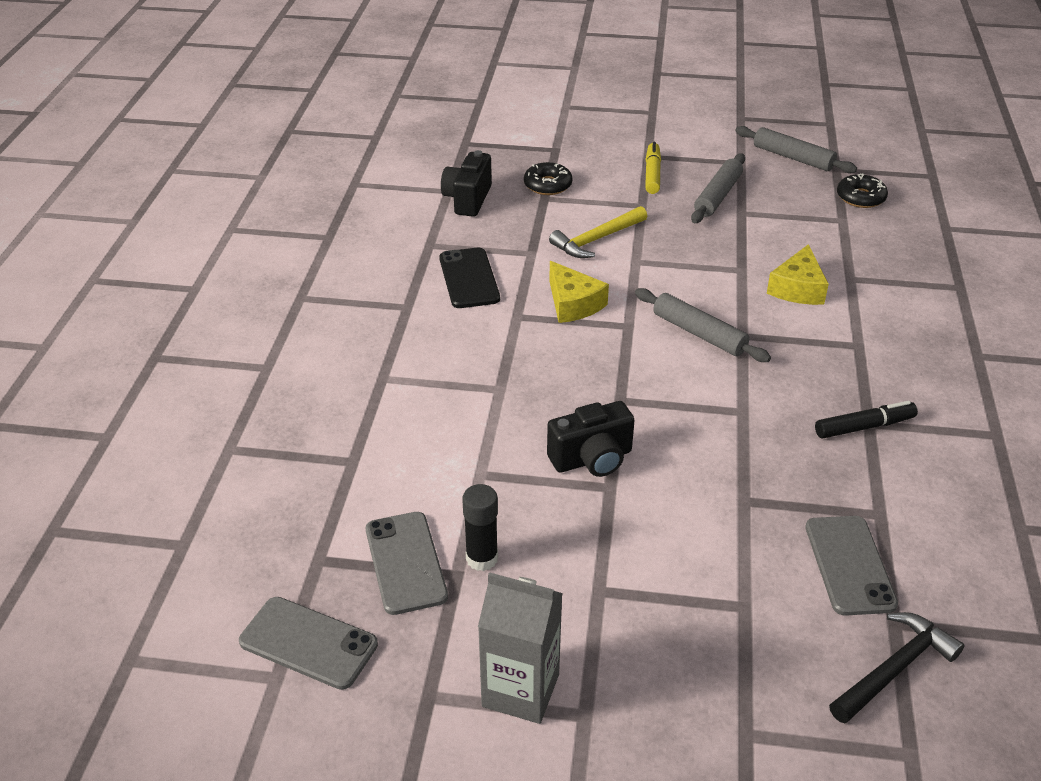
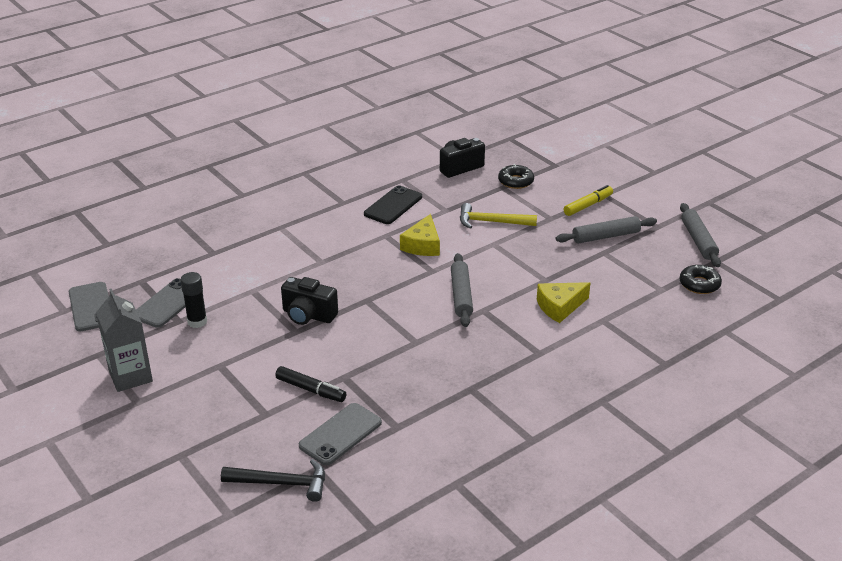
camera: 45 degrees right, 5 degrees down
(864, 427) = (464, 388): black marker -> black marker (311, 390)

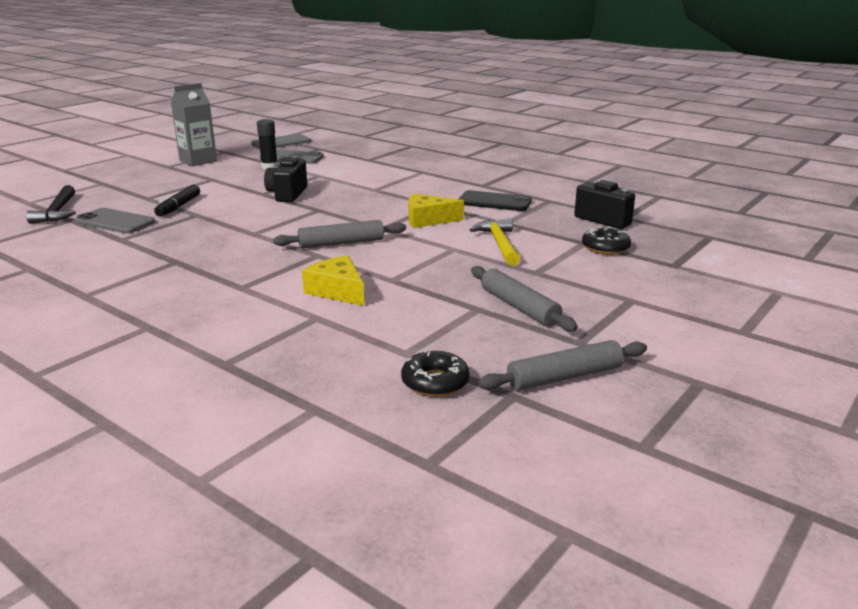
camera: 75 degrees right, 10 degrees down
(588, 205) = (590, 291): yellow marker -> none

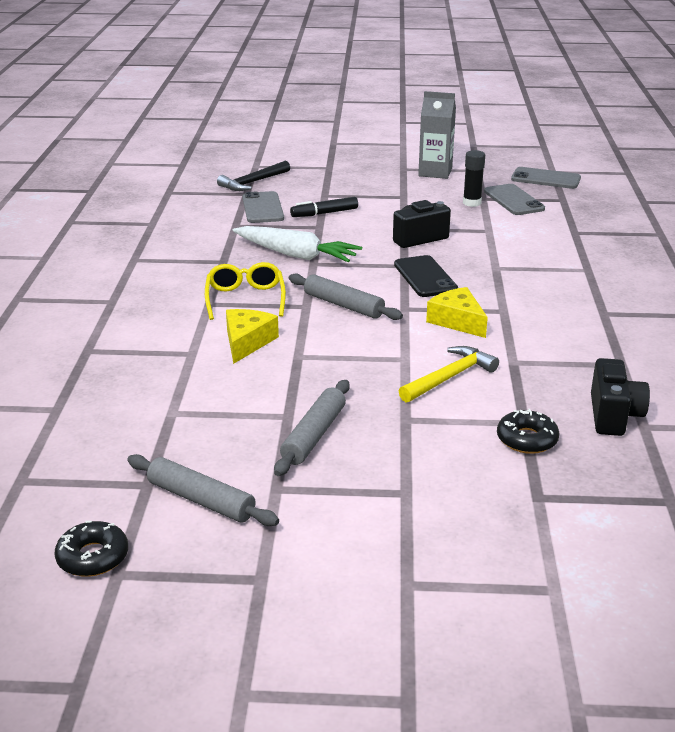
camera: 55 degrees right, 5 degrees up
(226, 234) = (296, 255): none -> white carrot
(262, 271) = (245, 299): none -> yellow glasses
(435, 382) = (136, 442): black donut -> black donut (93, 557)
(494, 202) = (562, 336): black phone -> black phone (425, 277)

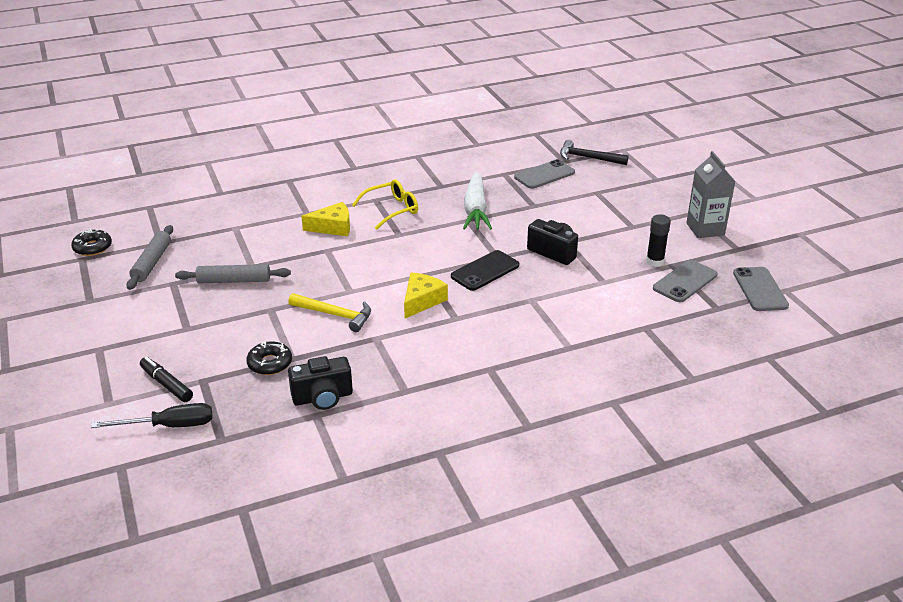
camera: 65 degrees right, 5 degrees up
(324, 213) = (560, 201): black marker -> black marker (166, 384)
(343, 305) = (411, 248): grey rolling pin -> none
(628, 539) = (169, 426): none -> black screwdriver

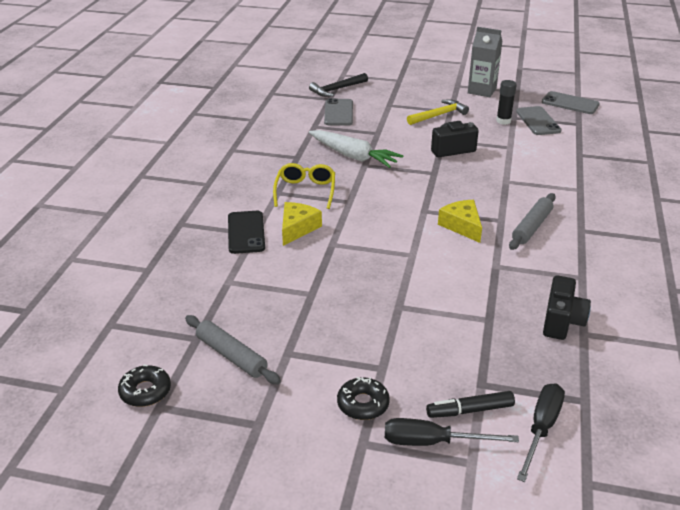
camera: 55 degrees left, 0 degrees up
(119, 378) = (433, 442): none -> black screwdriver
(234, 280) = (326, 312): grey rolling pin -> grey rolling pin (531, 227)
(270, 363) = (487, 334): black donut -> black donut (363, 404)
(335, 315) = (442, 274): yellow hammer -> yellow hammer (439, 115)
(485, 271) = (447, 184): black phone -> black phone (246, 232)

